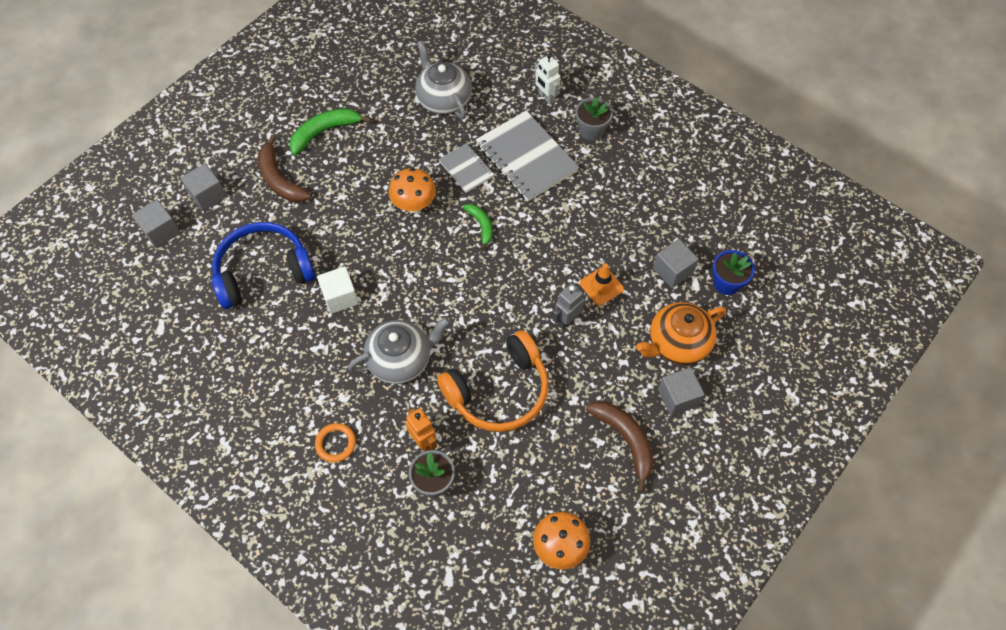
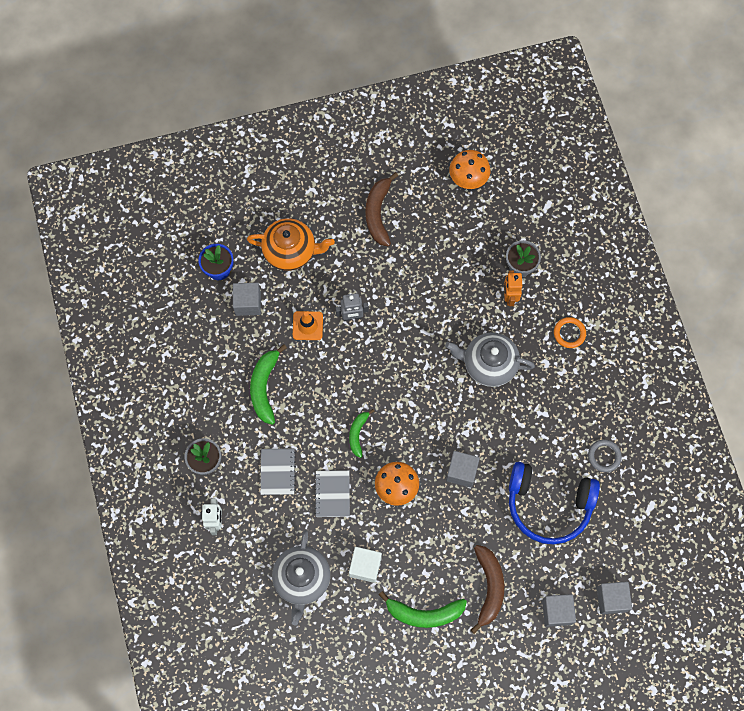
camera: 145 degrees left, 10 degrees up
(231, 345) = (604, 456): none -> grey ring
(340, 297) = (502, 443): white cube -> white cube (365, 566)
(499, 391) = (436, 298): orange headphones -> none
(526, 158) = (278, 472): grey notebook -> grey notebook, size x0.54
(594, 212) = (264, 387): none -> green banana
(678, 397) = (322, 217): grey cube -> grey cube (461, 472)

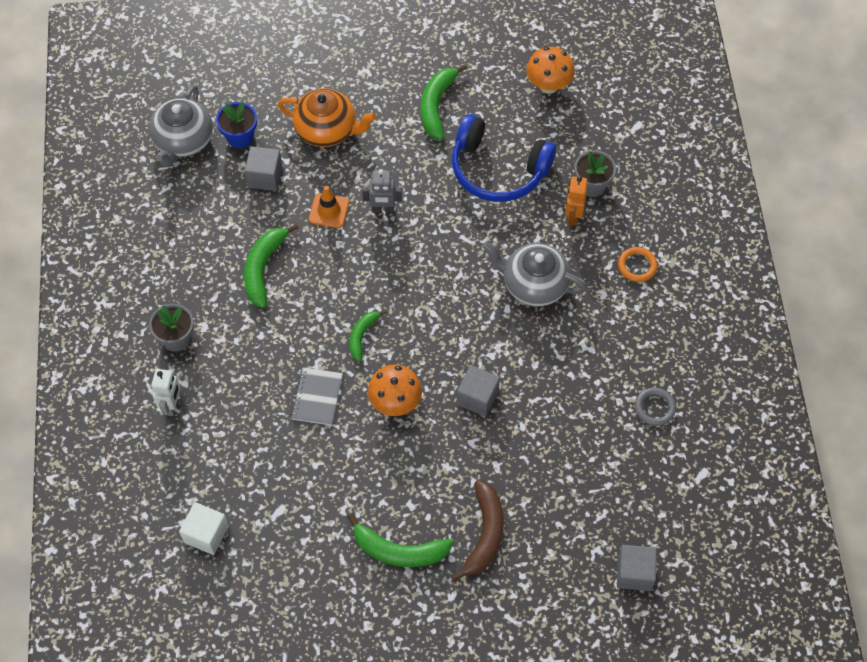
camera: 10 degrees right, 10 degrees down
(278, 472) = (258, 362): grey notebook -> none
(302, 579) = (259, 487): grey teapot -> grey teapot (183, 141)
(365, 566) = (338, 485): white cube -> white cube (206, 534)
(378, 213) = (436, 105): brown banana -> green banana
(548, 505) = (576, 452): blue headphones -> blue headphones (498, 170)
(556, 612) = (563, 576): grey cube -> none

